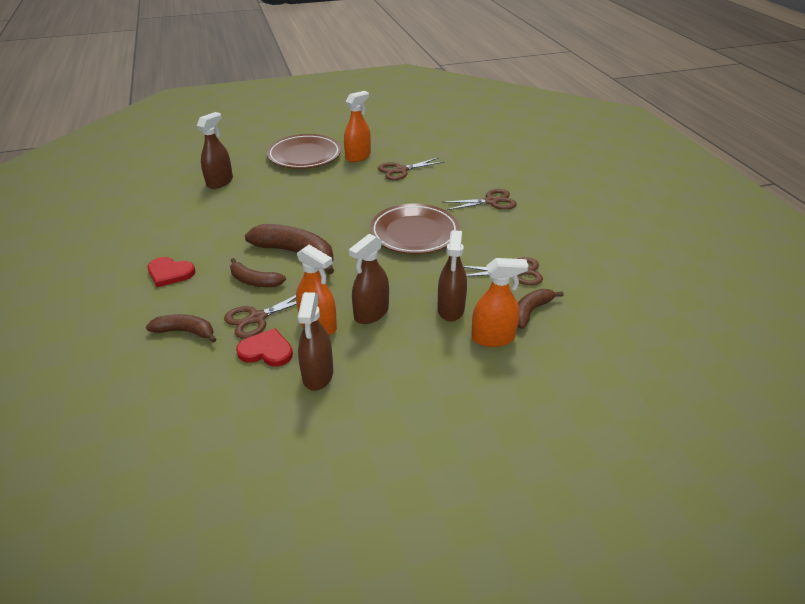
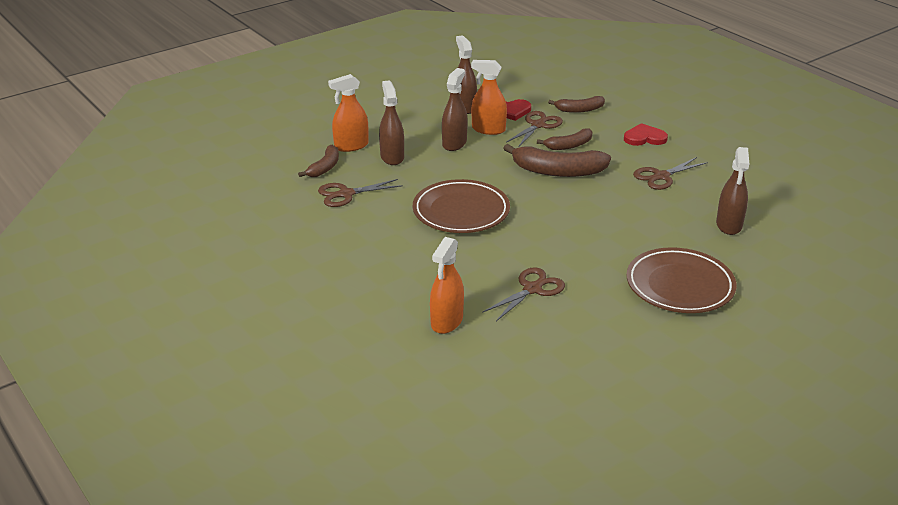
camera: 160 degrees right, 5 degrees down
(254, 281) = (569, 145): brown banana -> brown banana turned 150 degrees clockwise
(358, 157) = (608, 300): orange spray bottle -> orange spray bottle (447, 321)
(491, 201) = (394, 266): brown scissors -> brown scissors (661, 176)

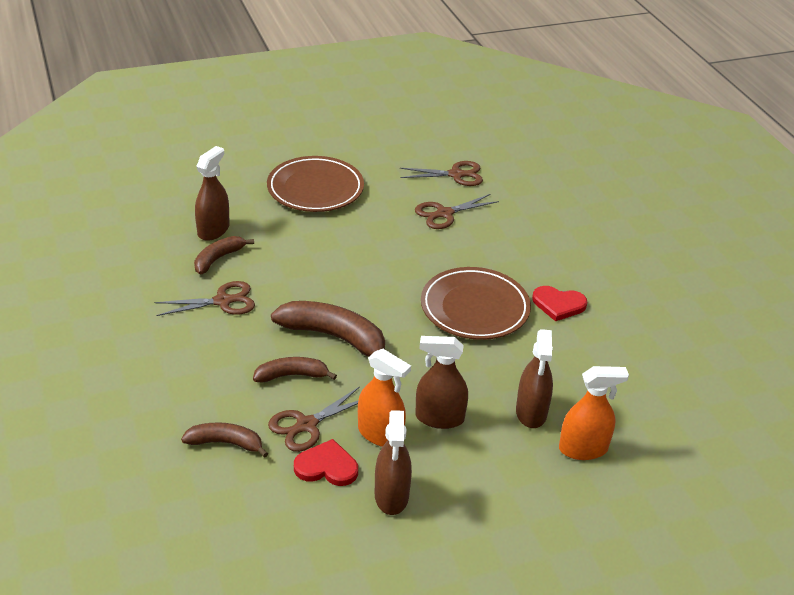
camera: 165 degrees left, 5 degrees up
(324, 167) = (623, 415): brown banana -> brown banana (218, 259)
(346, 194) = (600, 363): brown scissors -> brown scissors (456, 175)
(447, 321) = (530, 204): orange spray bottle -> none
(454, 143) = (439, 418): brown spray bottle -> brown spray bottle turned 60 degrees clockwise
(644, 138) = (185, 365): red heart -> red heart (558, 304)

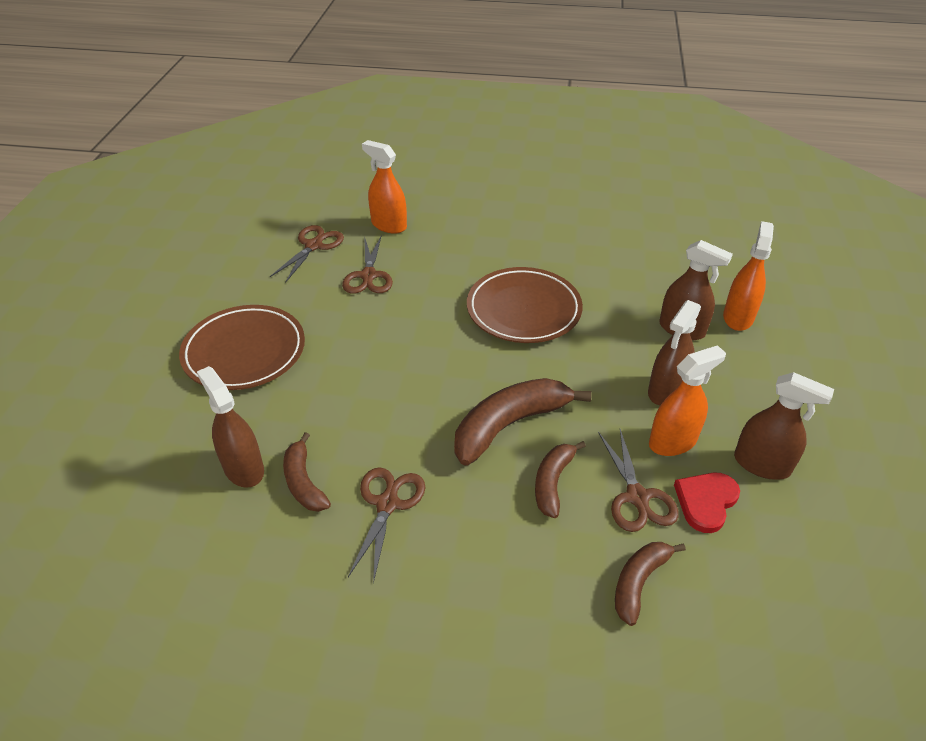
camera: 60 degrees left, 5 degrees up
(518, 201) = (388, 225): none -> orange spray bottle
(558, 304) = (549, 259): red heart -> none

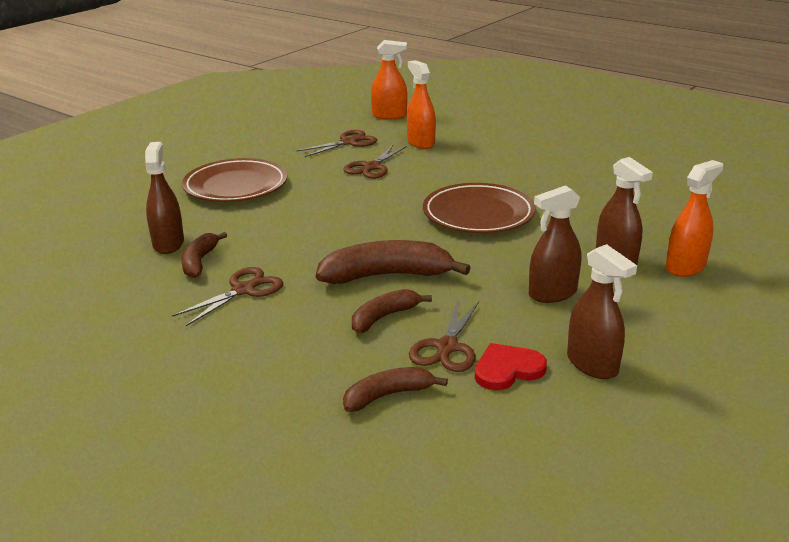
camera: 30 degrees right, 15 degrees down
(672, 442) = (520, 325): orange spray bottle -> orange spray bottle (389, 116)

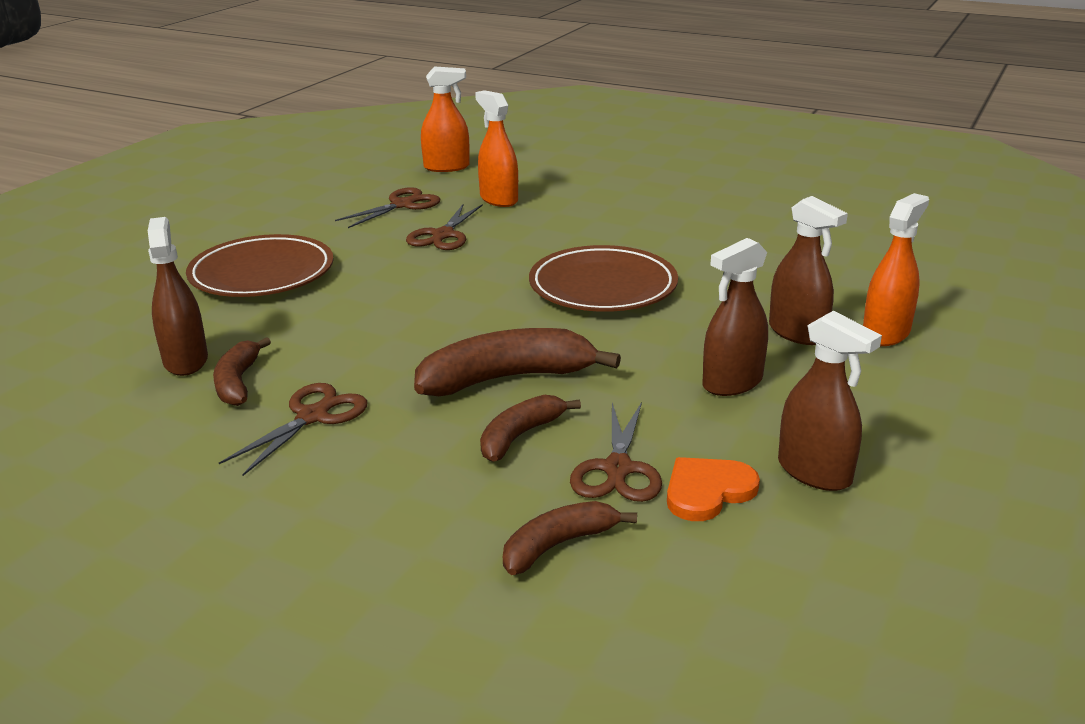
camera: 10 degrees left, 0 degrees up
(507, 369) = (707, 491): red heart -> orange heart

